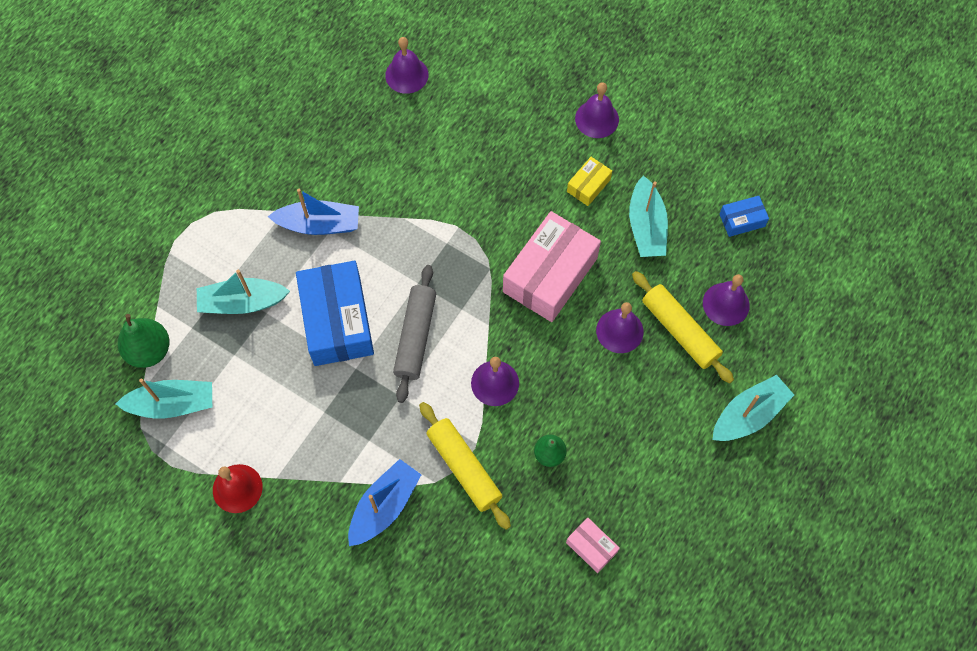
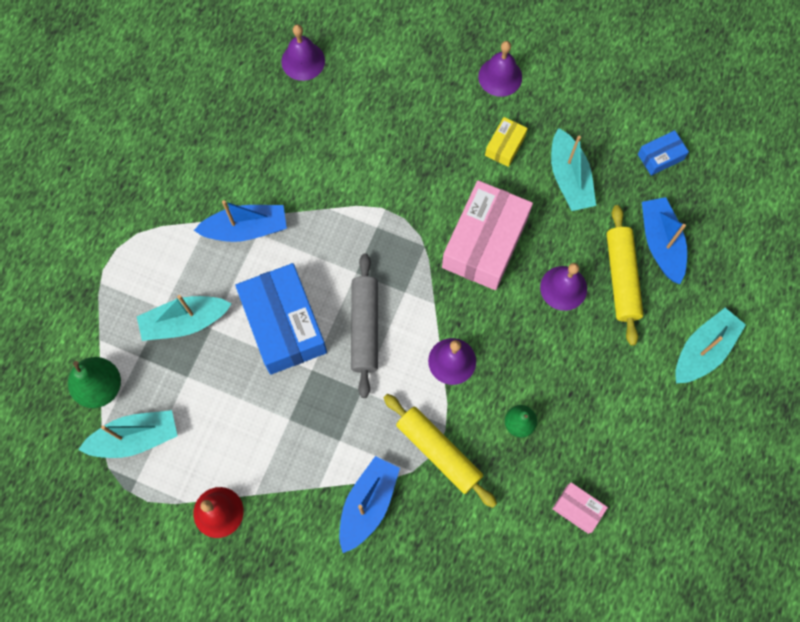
camera: 10 degrees left, 5 degrees up
(680, 331) = (621, 278): yellow rolling pin -> yellow rolling pin turned 45 degrees clockwise
(726, 304) = (661, 243): purple bell -> blue boat

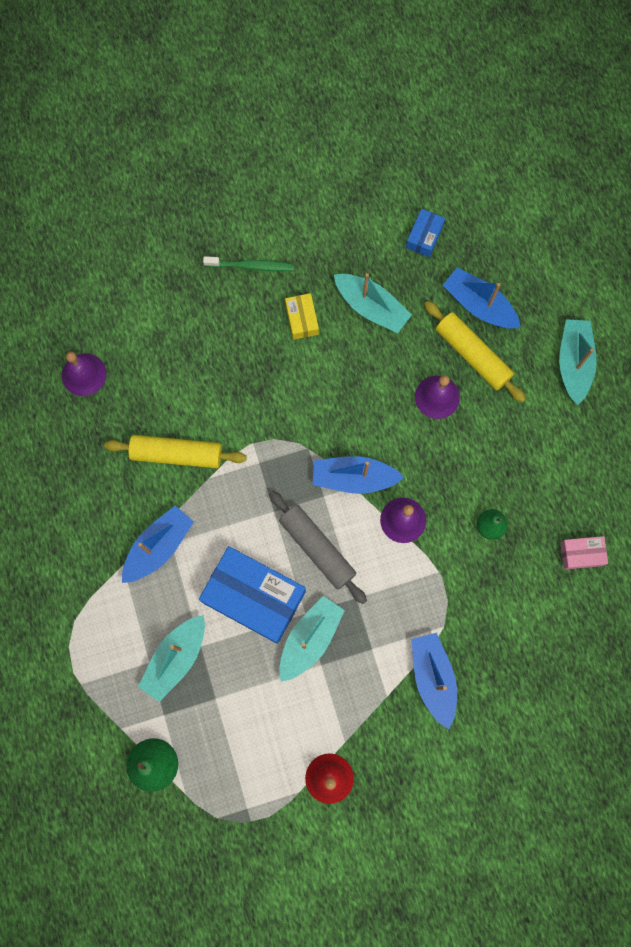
camera: 40 degrees left, 5 degrees up
(135, 438) = (217, 778): turquoise boat -> turquoise boat (310, 639)
(439, 452) = (450, 596): yellow rolling pin -> yellow rolling pin (177, 454)
(441, 297) = (354, 478): none -> blue boat
(485, 243) = (351, 409): pink box -> none
(500, 76) = (251, 266): purple bell -> green toothbrush

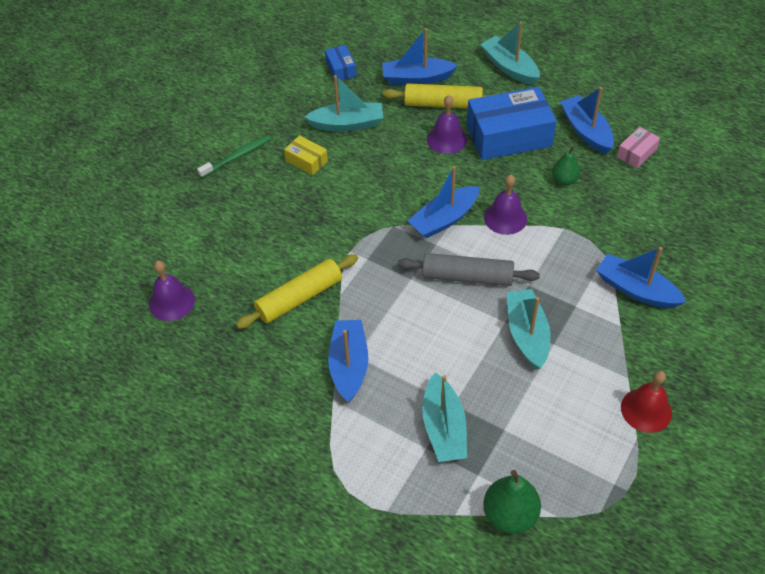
camera: 40 degrees left, 25 degrees down
(254, 597) = (457, 340): blue box -> blue box (509, 136)
(563, 493) = (586, 131): none -> blue boat

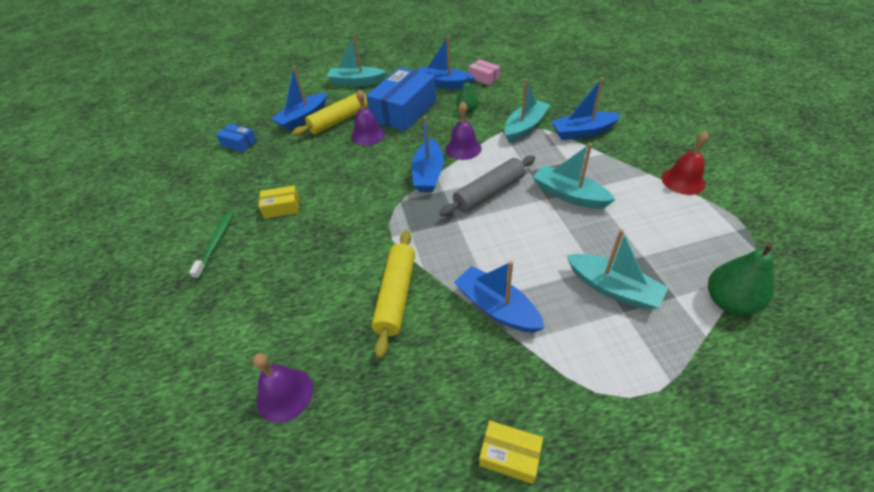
camera: 45 degrees left, 5 degrees down
(241, 449) = (509, 455): none -> yellow box
(347, 124) = (285, 168): turquoise boat -> turquoise boat (525, 127)
(636, 153) = (484, 78): pink box -> pink box turned 45 degrees counterclockwise

